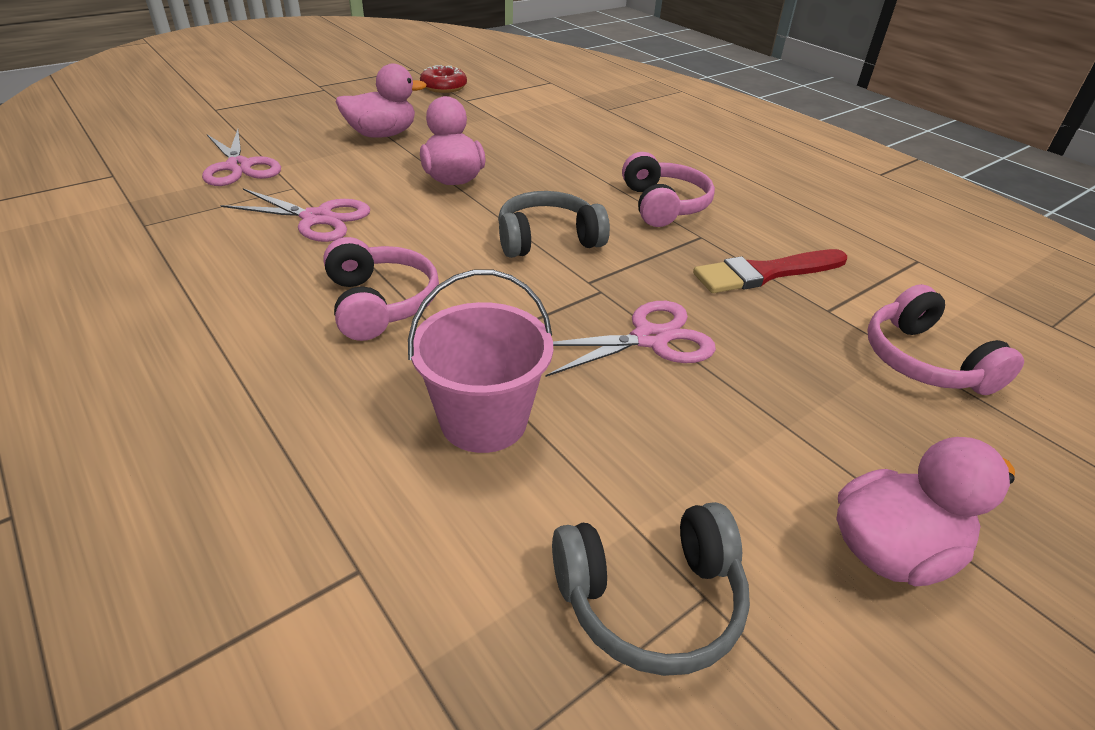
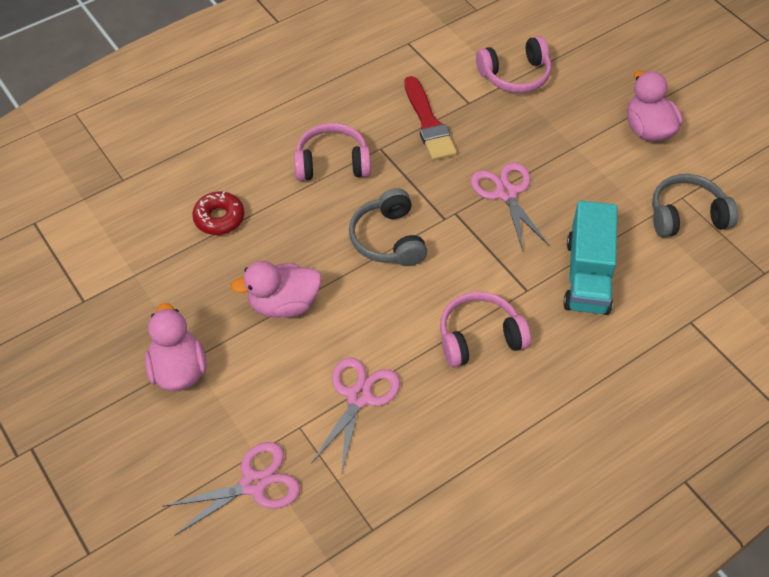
camera: 85 degrees left, 15 degrees up
(443, 87) = (38, 324): red donut -> red donut (219, 218)
(483, 420) = (587, 276): pink bucket -> turquoise truck
(650, 599) = (686, 216): grey headphones -> grey headphones turned 90 degrees counterclockwise

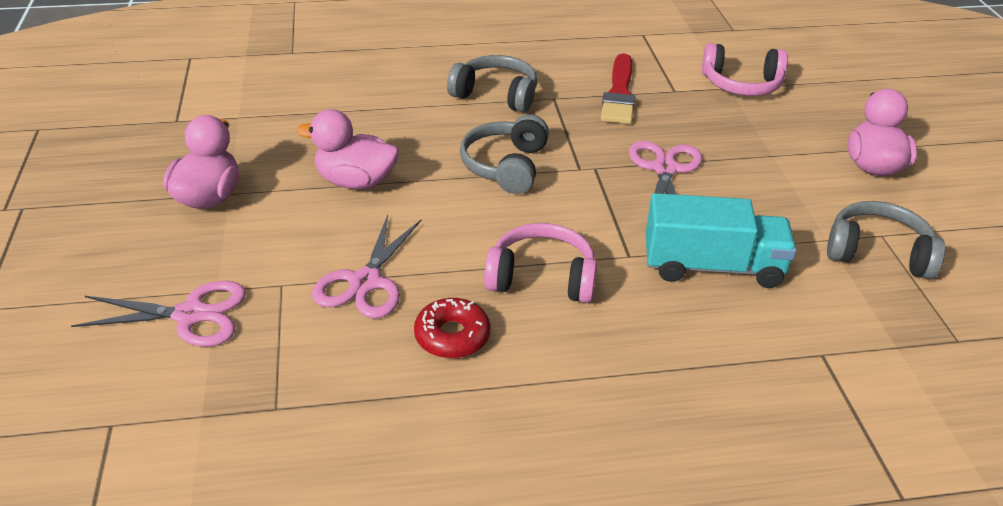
camera: 25 degrees right, 15 degrees down
(219, 218) = (352, 102): red donut -> red donut (452, 336)
(332, 163) = (496, 95): pink headphones -> grey headphones
(359, 397) = (365, 282): pink scissors -> pink scissors turned 150 degrees clockwise
(587, 276) = (712, 266): turquoise truck -> turquoise truck turned 120 degrees counterclockwise

